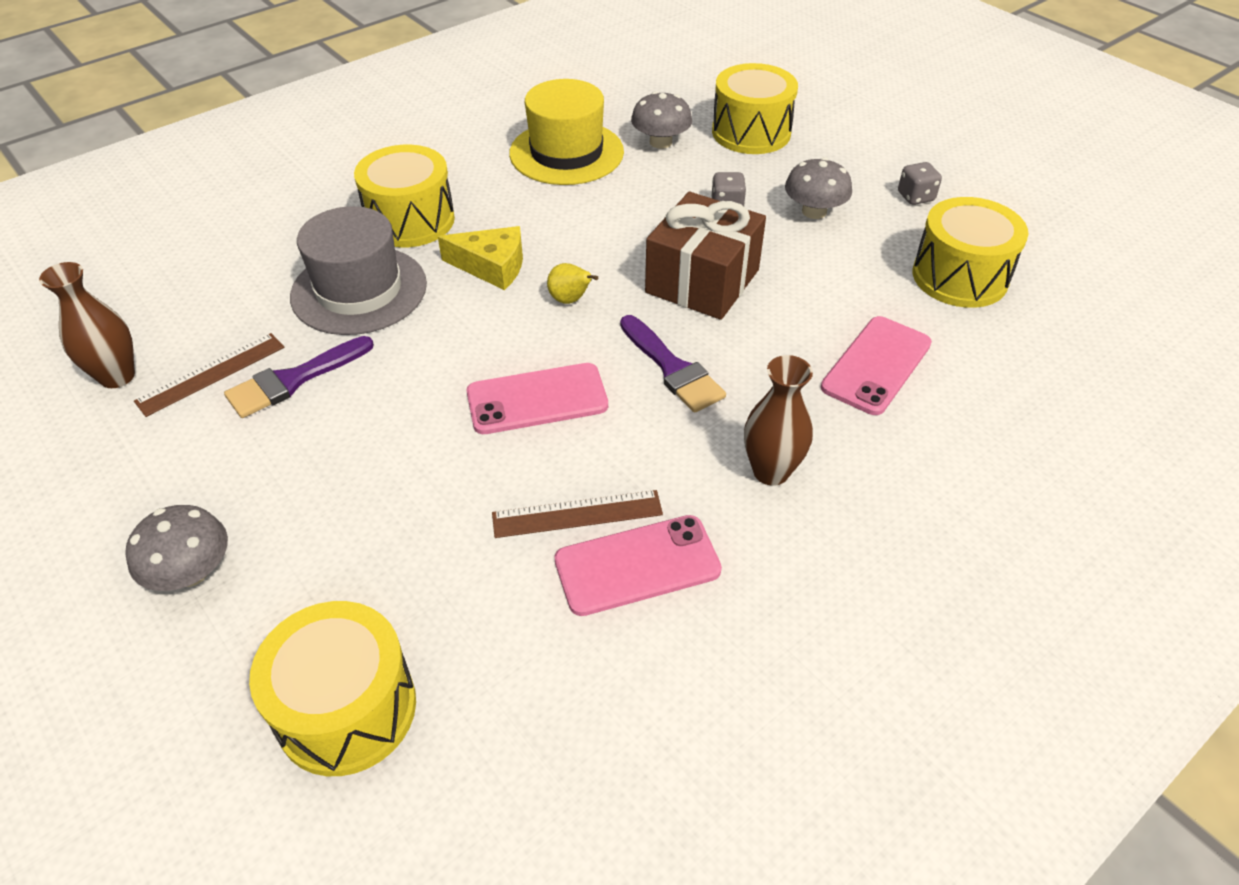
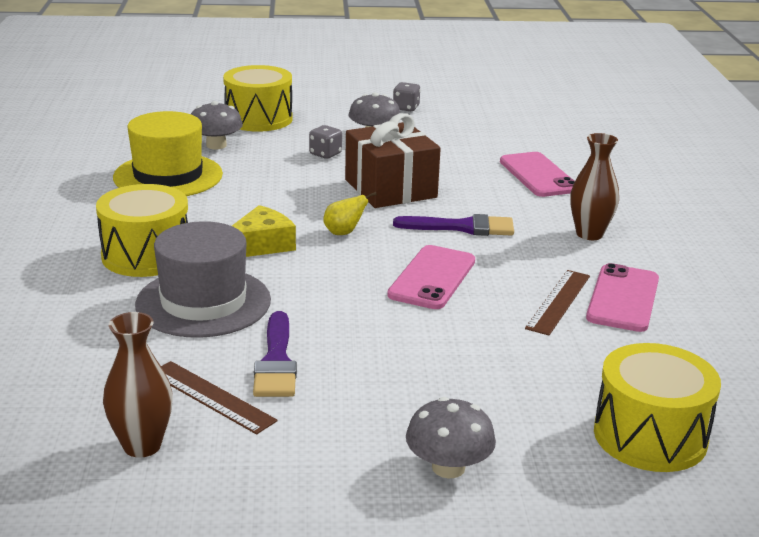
camera: 55 degrees left, 20 degrees down
(211, 374) = (211, 397): brown ruler -> brown ruler turned 45 degrees counterclockwise
(959, 277) = (494, 128): yellow drum -> none

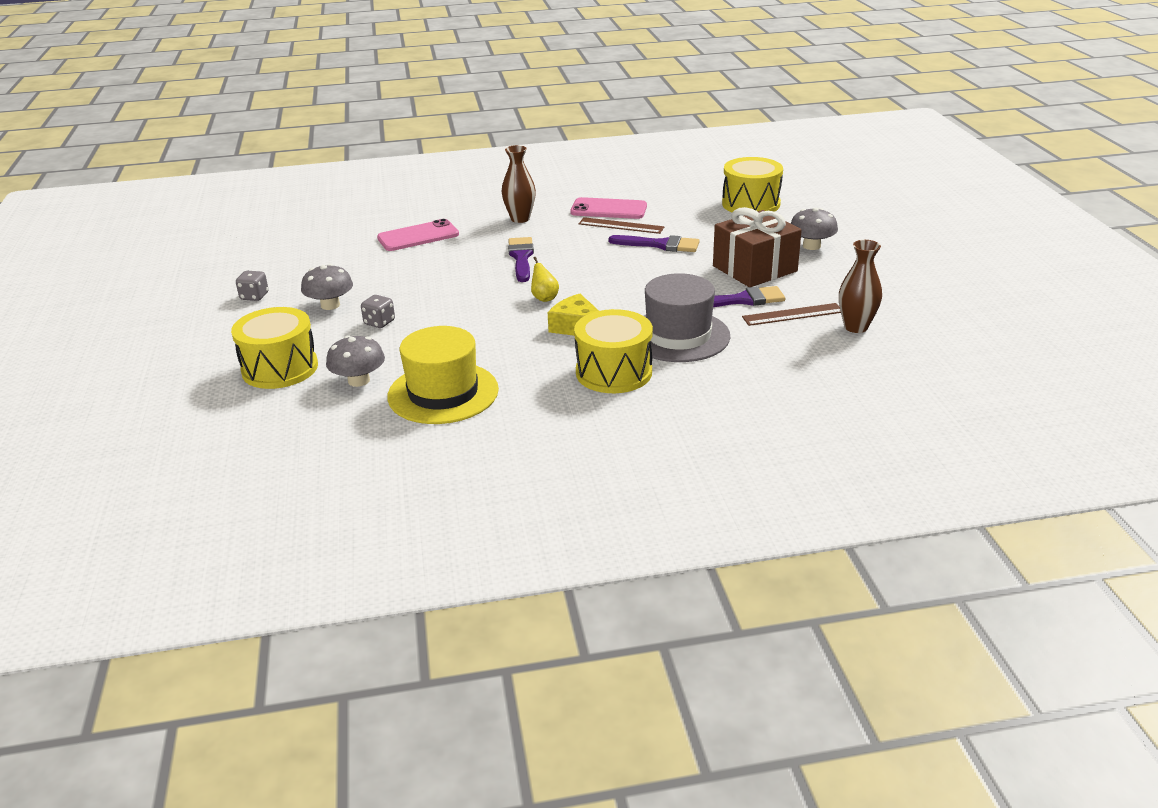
camera: 95 degrees left, 5 degrees up
(211, 397) = (792, 314): brown ruler -> brown ruler turned 45 degrees clockwise
(390, 188) = (454, 288): brown gift -> brown gift (754, 269)
(432, 278) = (605, 262): pink phone -> none
(482, 324) = (660, 245): none -> purple brush

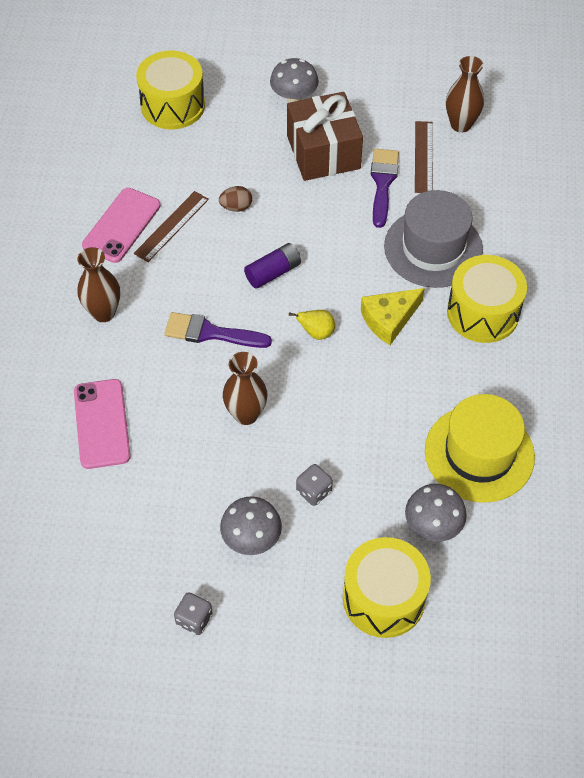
camera: 75 degrees left, 25 degrees up
(446, 284) = (246, 414): none -> brown vase
(599, 270) = (273, 272): none -> purple battery
(660, 245) = (236, 207): purple brush -> brown egg

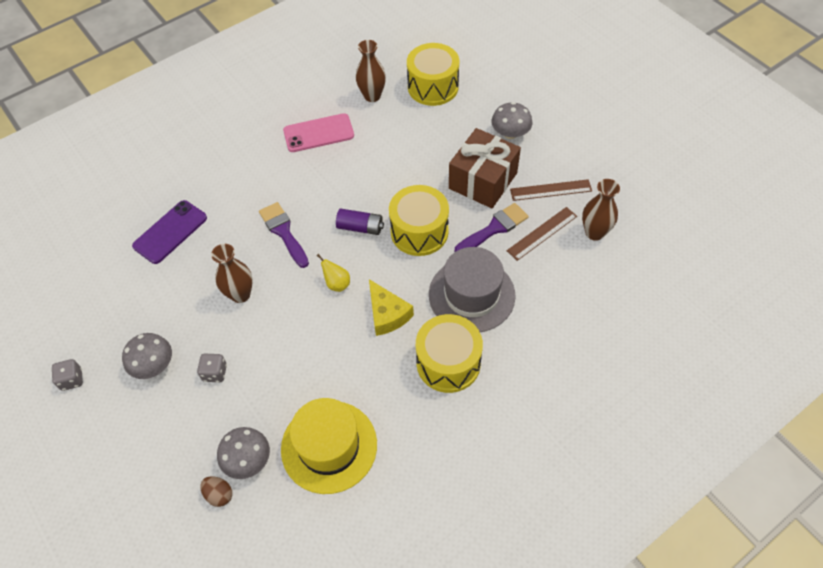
camera: 50 degrees right, 0 degrees up
(102, 424) = (170, 232): pink phone -> purple phone
(103, 312) = (248, 173): brown vase -> brown vase (372, 96)
(171, 226) = (342, 155): brown ruler -> brown ruler (550, 190)
(236, 207) = (390, 172): brown egg -> brown egg (219, 494)
(383, 598) = (166, 473): yellow drum -> yellow drum (419, 231)
(389, 319) = (387, 314): yellow cheese -> yellow cheese turned 135 degrees counterclockwise

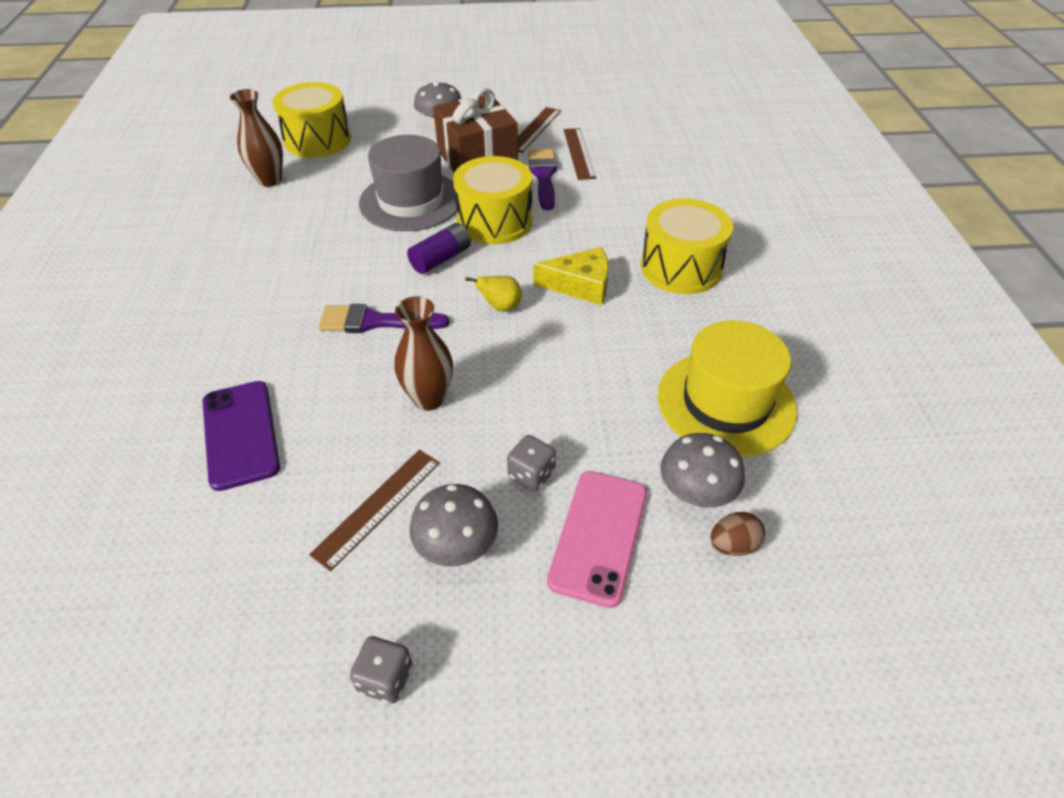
camera: 60 degrees left, 10 degrees down
(158, 318) = (378, 507): none -> brown ruler
(318, 133) = (265, 237): pink phone -> pink phone (599, 536)
(471, 295) = (610, 220): grey hat -> grey hat (411, 201)
(594, 232) = (608, 128): brown vase -> none

